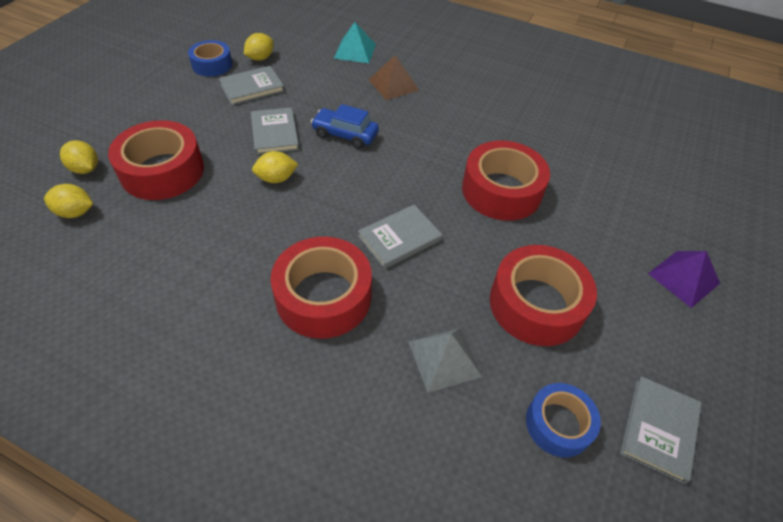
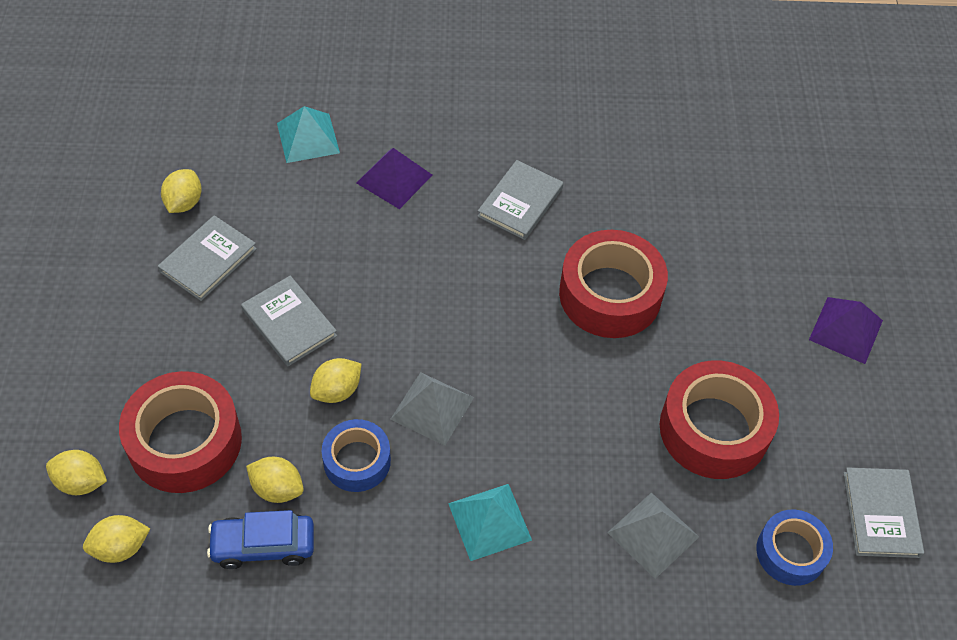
camera: 25 degrees left, 5 degrees up
(196, 218) = (277, 489): none -> yellow lemon
(212, 65) = (123, 242): blue tape -> blue tape (357, 461)
(323, 296) = (490, 521): red tape -> turquoise pyramid
(331, 211) = (432, 408): none -> grey pyramid
(345, 135) = (380, 288): blue car -> blue car (263, 545)
(393, 84) = (394, 178): brown pyramid -> purple pyramid
(399, 238) = (530, 410): grey book -> grey book (520, 202)

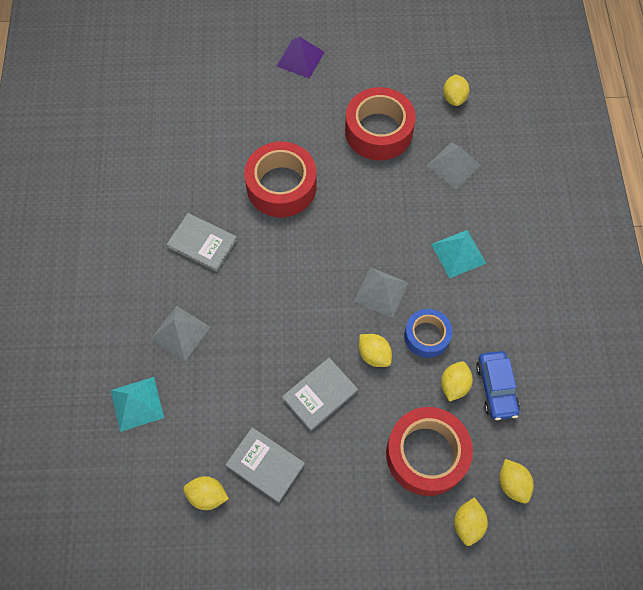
camera: 90 degrees left, 10 degrees up
(394, 178) = (180, 333): purple pyramid -> grey pyramid
(790, 552) = (454, 98): blue tape -> yellow lemon
(881, 514) = (424, 54): grey book -> none

